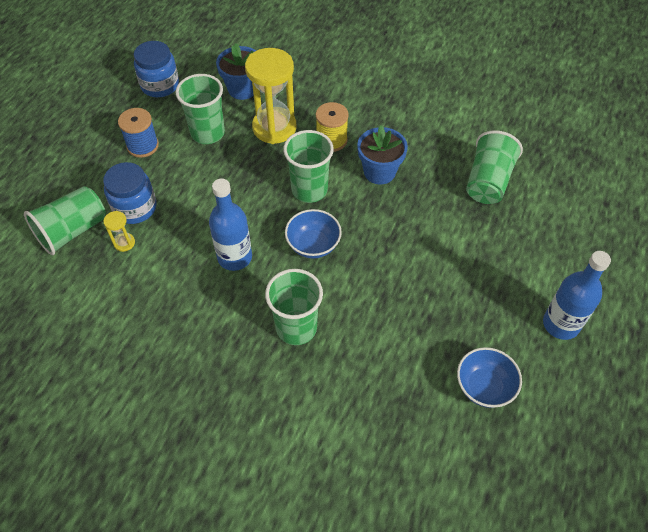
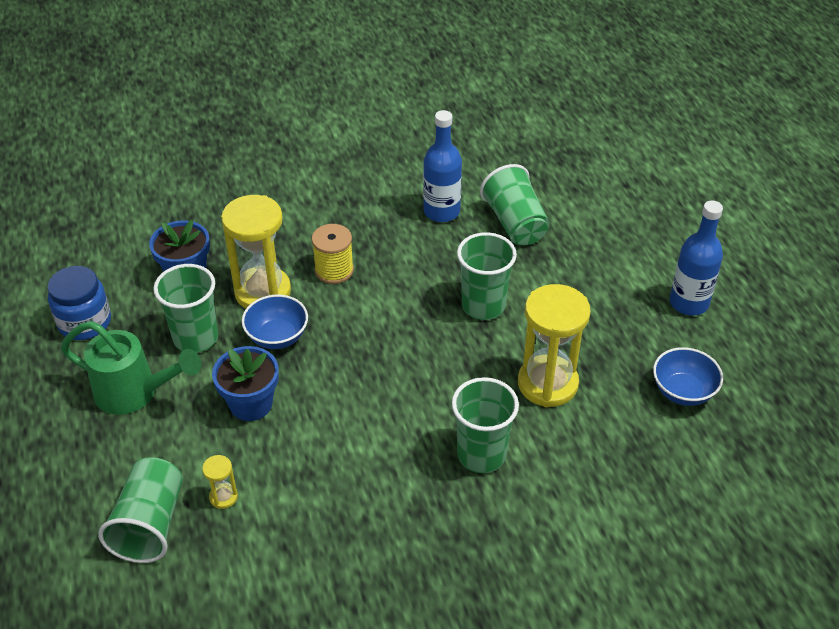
camera: 40 degrees left, 10 degrees down
(135, 208) = (196, 457): blue jar -> none
(142, 146) = (135, 393): blue spool -> green watering can
(234, 257) = (355, 434): blue bottle -> blue bottle (441, 211)
(309, 190) = (361, 328): green cup -> green cup (483, 306)
(313, 245) = (419, 374): blue bowl -> blue bowl (277, 337)
(379, 172) = (411, 272): blue flower pot -> blue flower pot (251, 404)
(391, 311) = (547, 383): none -> yellow hourglass

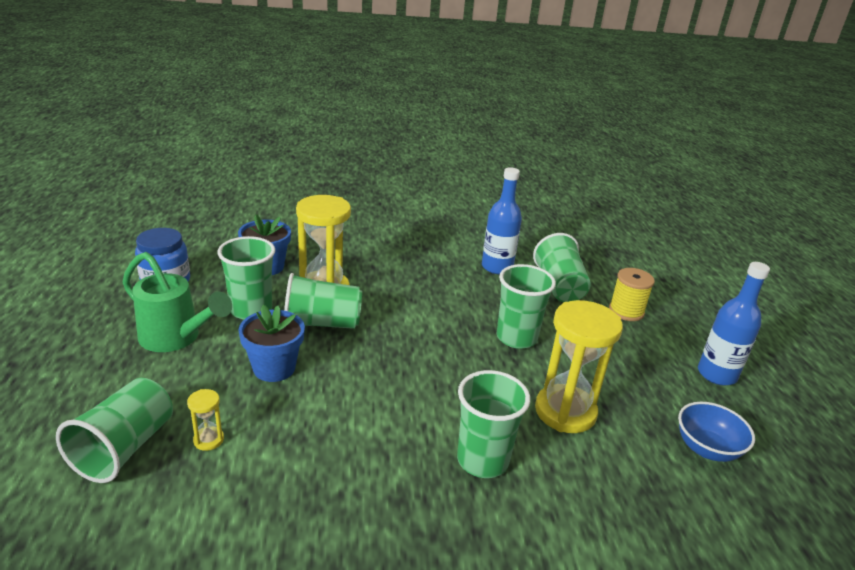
camera: 10 degrees right, 15 degrees down
(277, 337) = (322, 323): blue bowl -> green cup
(334, 270) = (391, 287): yellow spool -> yellow spool (626, 311)

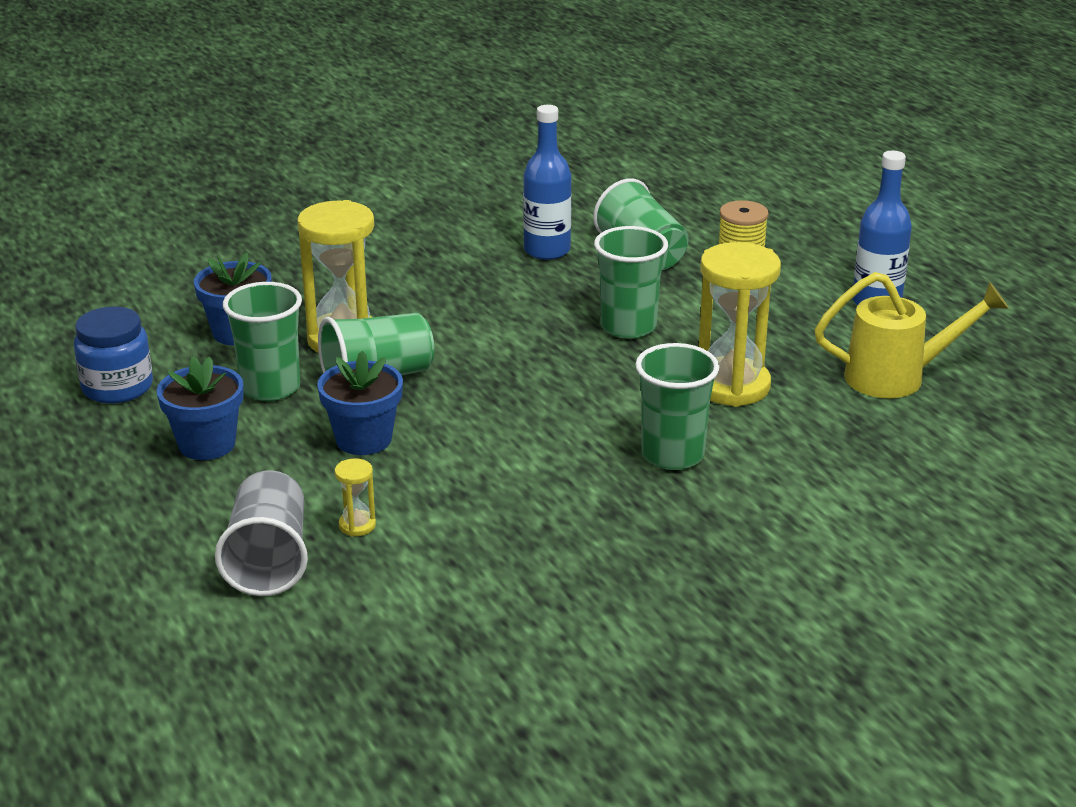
camera: 20 degrees left, 0 degrees up
(124, 448) = (269, 560): green cup -> grey cup
(176, 338) = (207, 444): green watering can -> blue flower pot
(707, 448) = (897, 377): blue bowl -> yellow watering can

